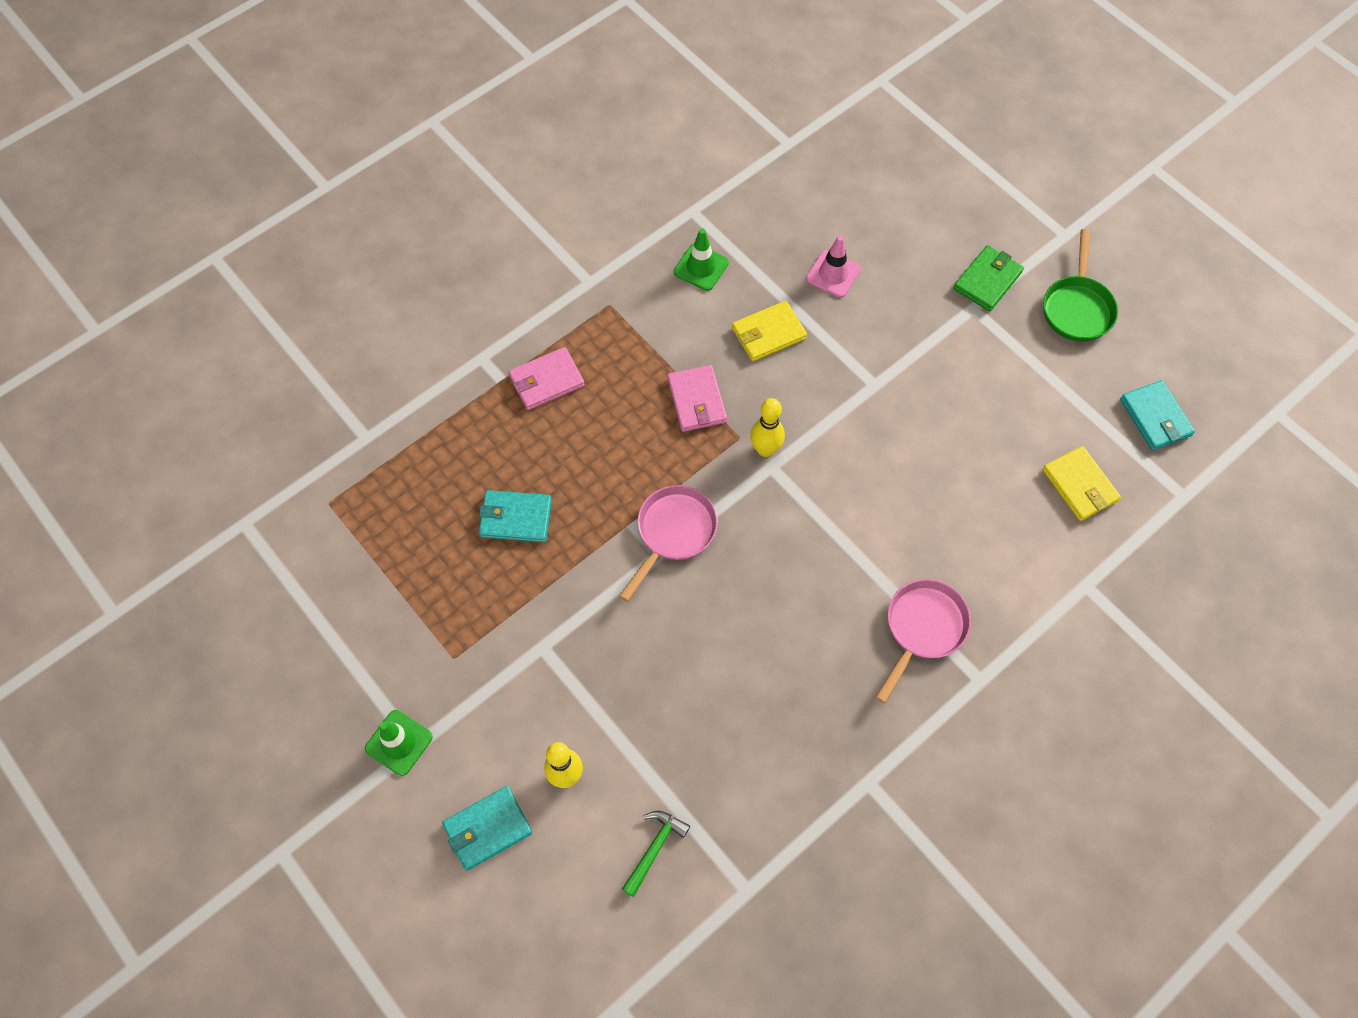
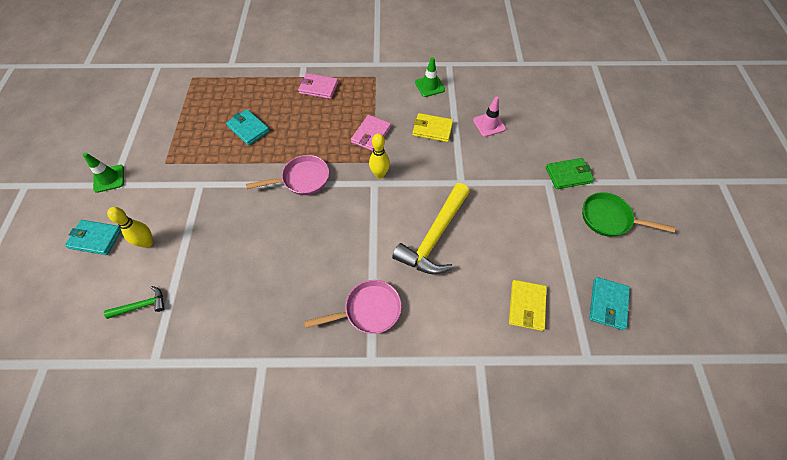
camera: 40 degrees right, 5 degrees down
(910, 481) = (435, 237): none -> yellow hammer
(1077, 308) = (609, 219): green pan -> green pan turned 60 degrees clockwise

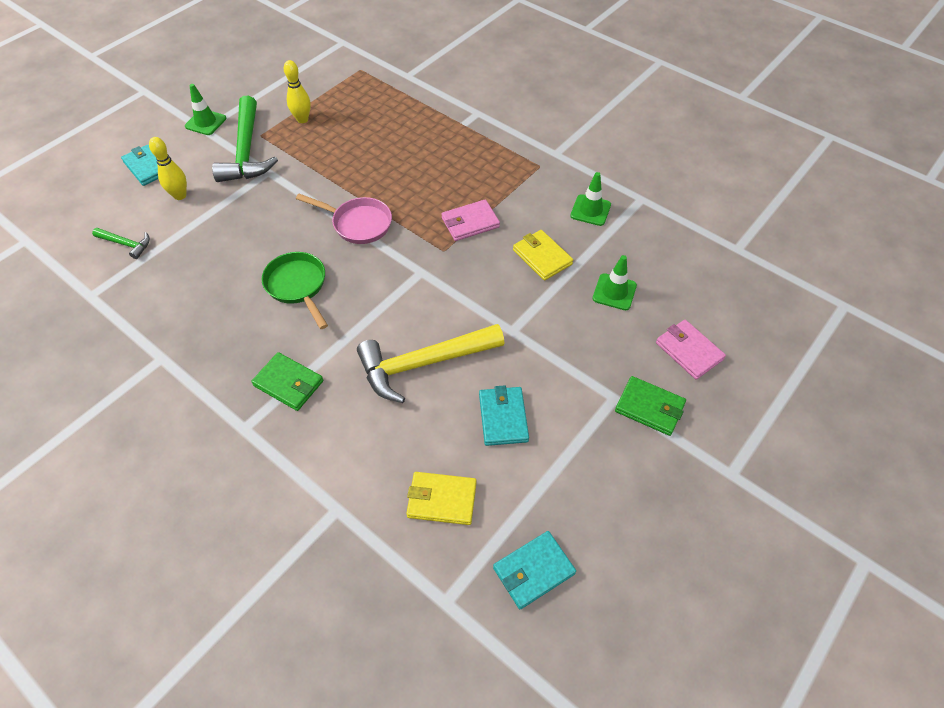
camera: 40 degrees right, 5 degrees down
(166, 180) = (246, 151): none -> green hammer
(248, 129) = (360, 146): turquoise wallet -> turquoise wallet (503, 417)
(318, 88) = (467, 145): pink wallet -> pink wallet (688, 351)
(368, 310) = (289, 383): pink pan -> green wallet
(379, 174) = (436, 267): yellow bowling pin -> yellow bowling pin (302, 119)
(489, 124) = (614, 292): pink traffic cone -> green traffic cone
(527, 306) = (441, 500): yellow wallet -> yellow wallet turned 45 degrees clockwise
(609, 219) = (645, 489): green pan -> green pan (298, 286)

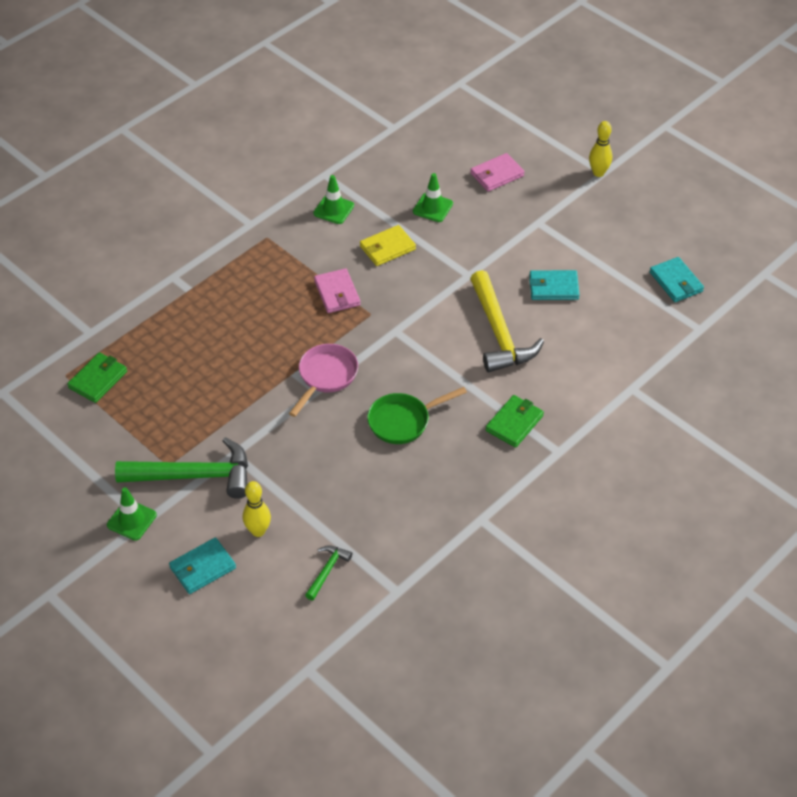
camera: 85 degrees left, 5 degrees down
(302, 119) = (148, 427): yellow bowling pin -> yellow bowling pin (598, 173)
(441, 500) = (623, 327): yellow wallet -> none
(649, 407) = (547, 204): green wallet -> green wallet (98, 379)

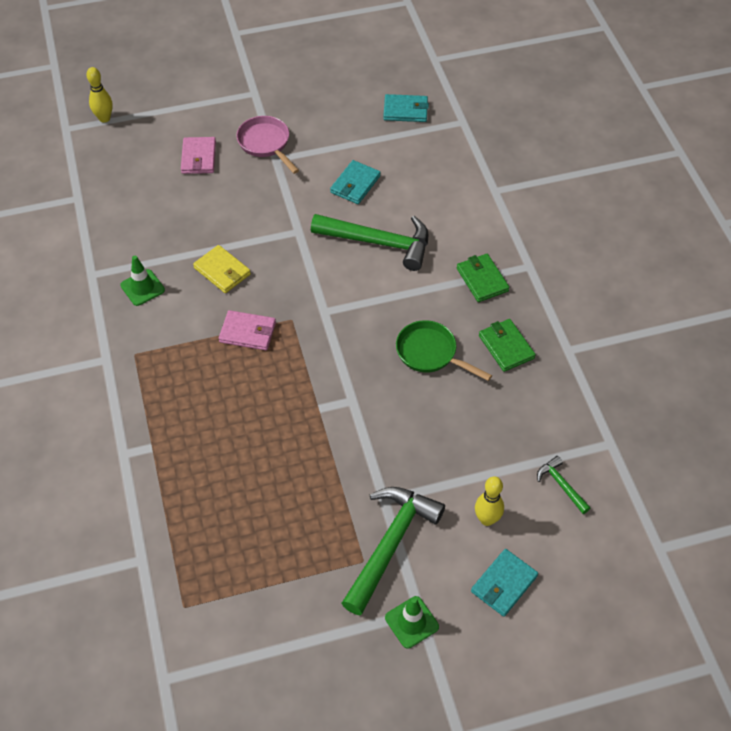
camera: 60 degrees left, 5 degrees up
(98, 379) = (211, 578): green wallet -> green wallet (506, 347)
(202, 568) = (504, 584): turquoise wallet -> turquoise wallet turned 45 degrees clockwise
(326, 376) = (341, 386): pink pan -> pink pan (266, 144)
(387, 248) = (222, 271): yellow wallet -> yellow wallet turned 45 degrees counterclockwise
(403, 421) = (430, 353): green pan -> green pan turned 120 degrees clockwise
(433, 207) = (200, 217): green traffic cone -> none
(499, 333) = (378, 242): yellow hammer -> green hammer
(598, 173) = (252, 95): yellow bowling pin -> yellow bowling pin (104, 118)

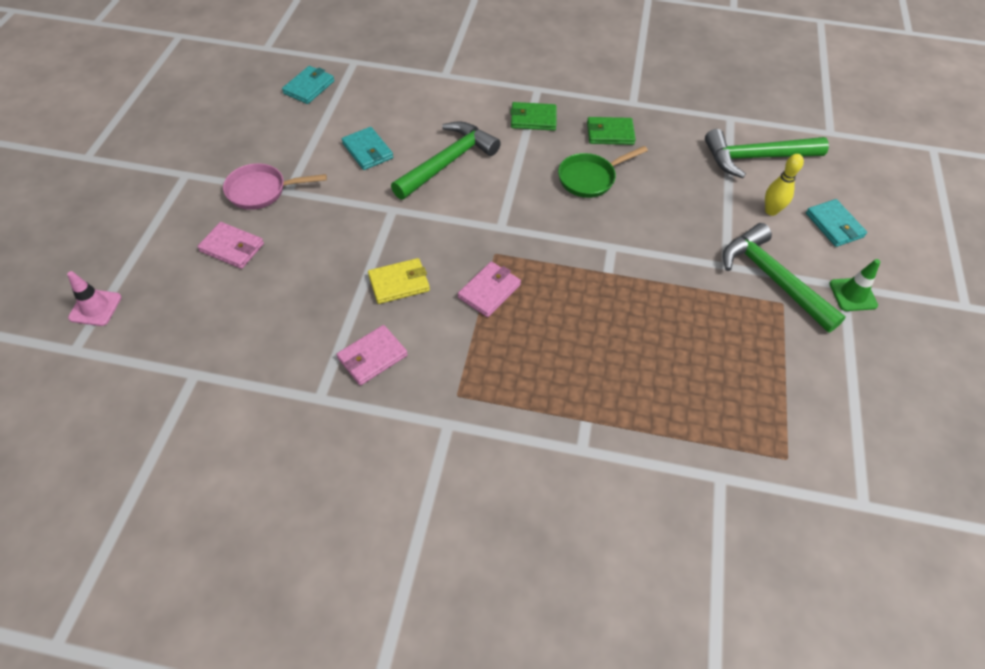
camera: 65 degrees left, 0 degrees up
(104, 118) = (95, 307): yellow bowling pin -> pink traffic cone
(142, 288) = (372, 357): green traffic cone -> pink wallet
(561, 485) = (756, 158): green hammer -> green hammer, size x2.13

